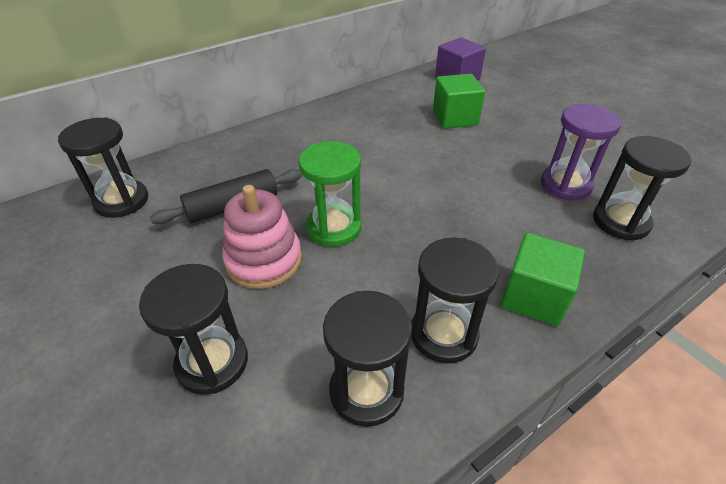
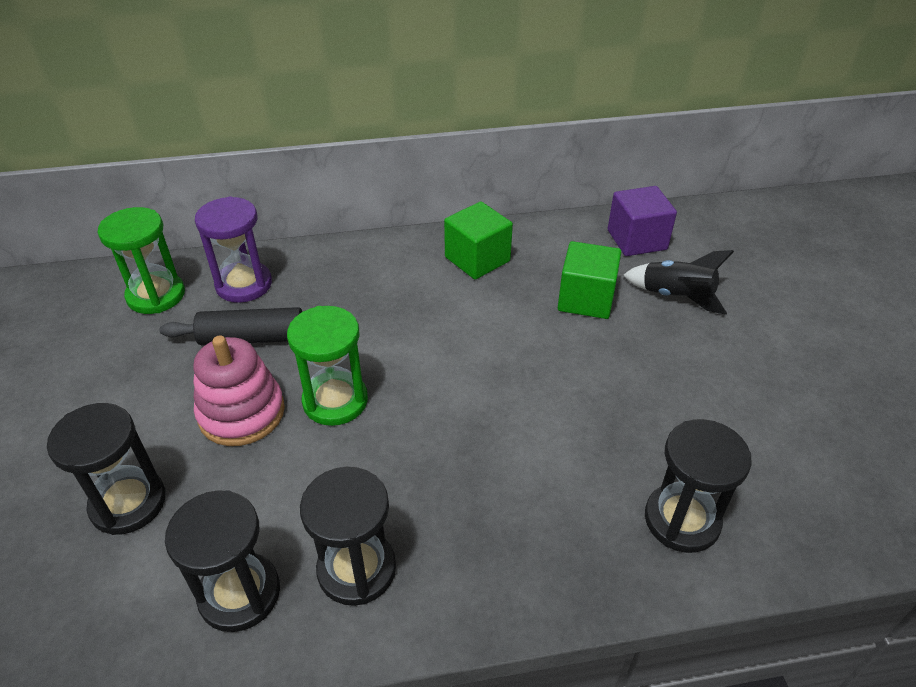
camera: 25 degrees right, 0 degrees up
(122, 201) = (156, 295): black hourglass -> green hourglass
(507, 102) = (676, 296): none -> black rocket
(534, 297) = (488, 570): green cube -> green cube (477, 259)
(565, 185) = (652, 443): purple hourglass -> purple hourglass (244, 284)

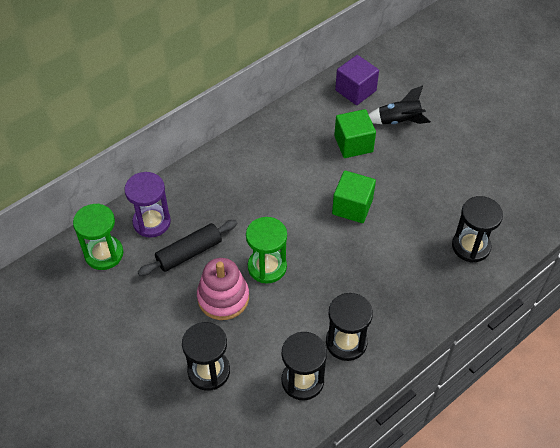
camera: 30 degrees left, 10 degrees up
(477, 259) = (276, 143): green cube -> green cube (352, 206)

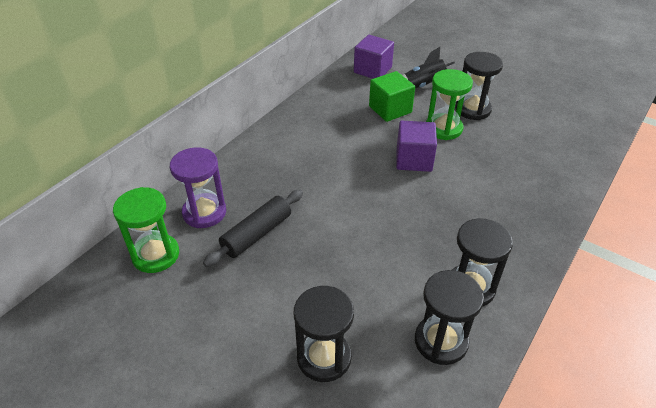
camera: 15 degrees left, 10 degrees down
(223, 298) = (312, 271): pink stacking toy -> none
(267, 267) = (349, 230): green hourglass -> green hourglass (443, 128)
(352, 206) = (414, 159): green cube -> purple cube
(471, 246) = (546, 171): black hourglass -> black hourglass (473, 109)

